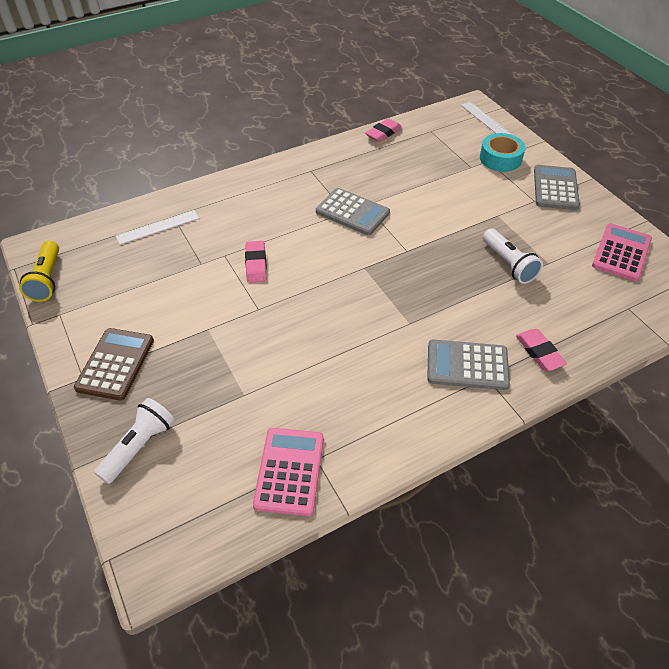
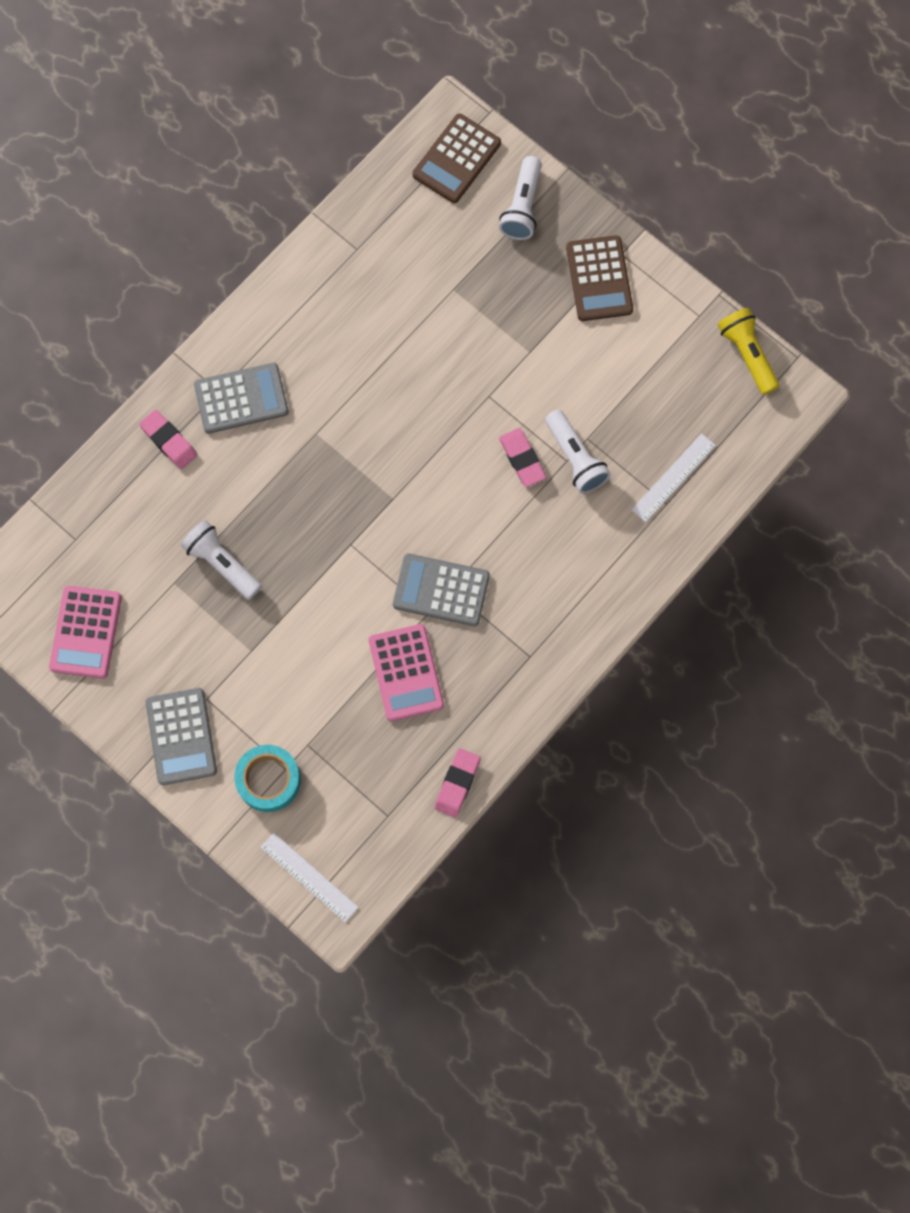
camera: 160 degrees right, 25 degrees up
(173, 517) = (456, 159): none -> brown calculator
(217, 255) = (575, 458): none -> white flashlight
(289, 471) = (376, 230): pink calculator -> pink calculator (406, 673)

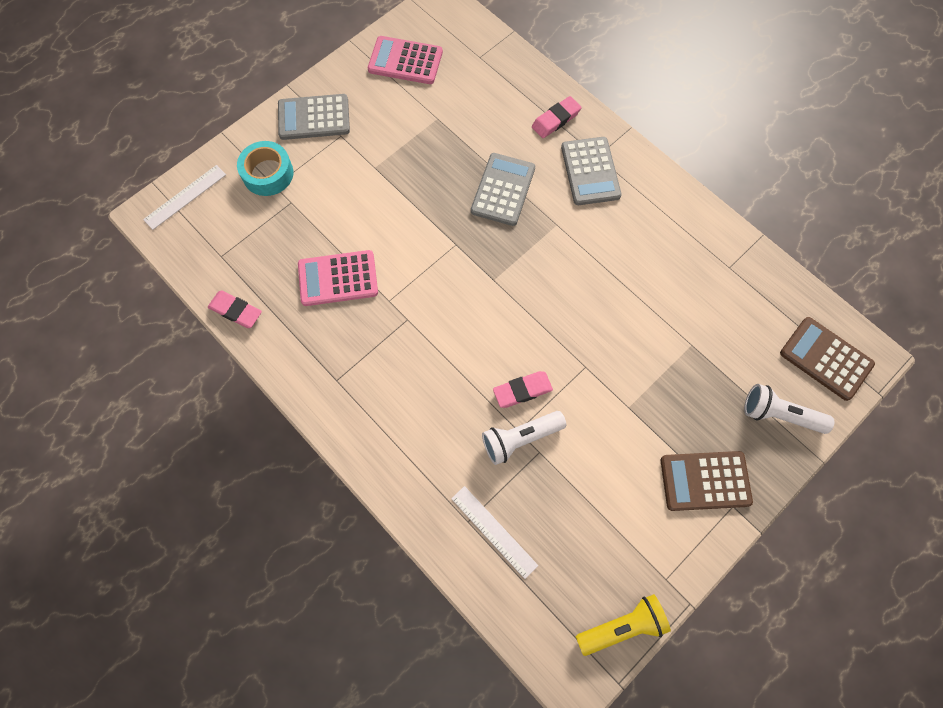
camera: 95 degrees right, 5 degrees down
(222, 563) = (449, 151): white flashlight -> none
(441, 590) = (406, 311): grey calculator -> grey calculator (503, 190)

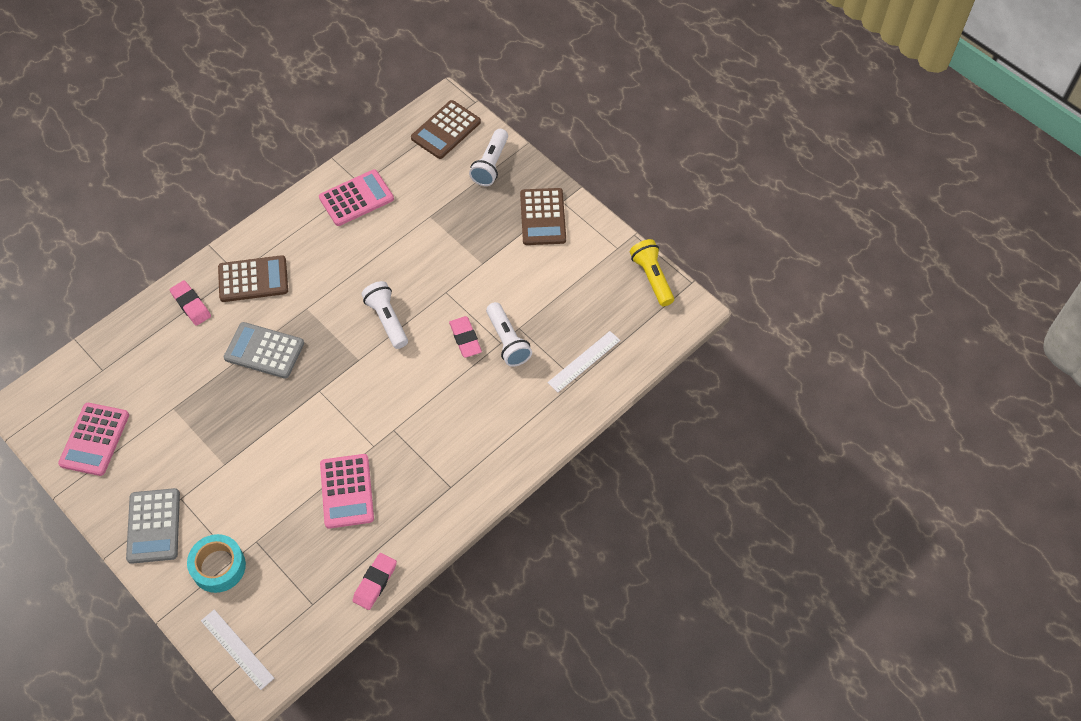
camera: 90 degrees left, 10 degrees down
(545, 305) = (387, 320): none -> white flashlight
(590, 171) = (253, 279): grey calculator -> brown calculator
(708, 264) = (356, 198): none -> pink calculator

